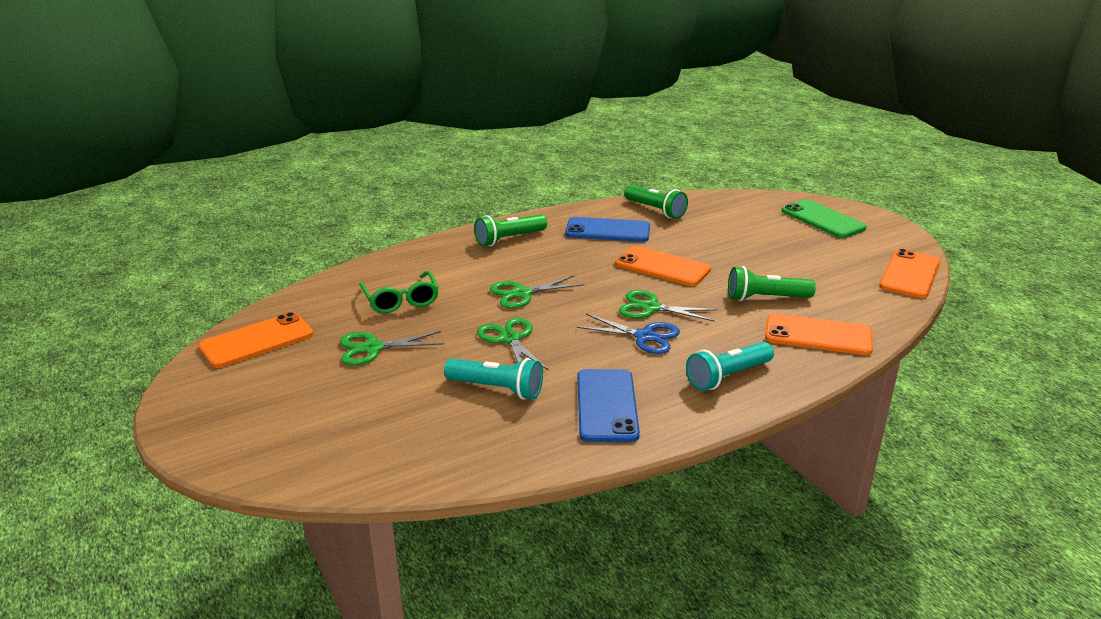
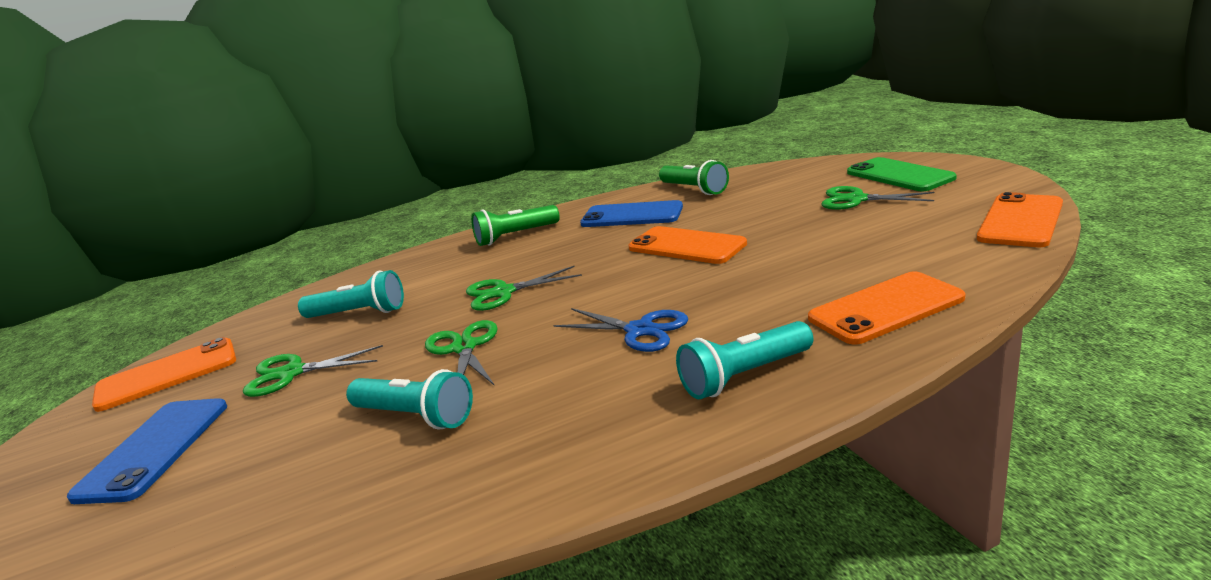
camera: 10 degrees right, 5 degrees down
(401, 300) = (359, 313): green glasses -> turquoise flashlight
(606, 405) = (556, 431): blue phone -> blue phone (154, 449)
(650, 308) = (658, 294): green scissors -> green scissors (856, 199)
(766, 298) = (815, 268): green flashlight -> none
(818, 335) = (885, 308): orange phone -> orange phone turned 45 degrees counterclockwise

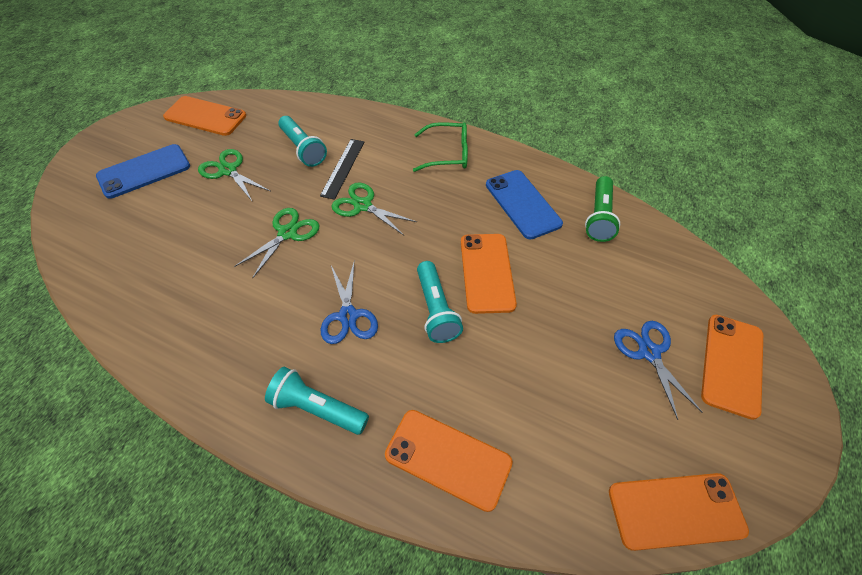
camera: 45 degrees right, 30 degrees up
(415, 416) = (210, 261): turquoise flashlight -> turquoise flashlight (435, 310)
(432, 294) = (343, 168): none -> black ruler
(515, 236) = (447, 154): green flashlight -> green glasses
(856, 199) = (649, 352): green scissors -> blue scissors
(899, 175) = (732, 365): green phone -> orange phone

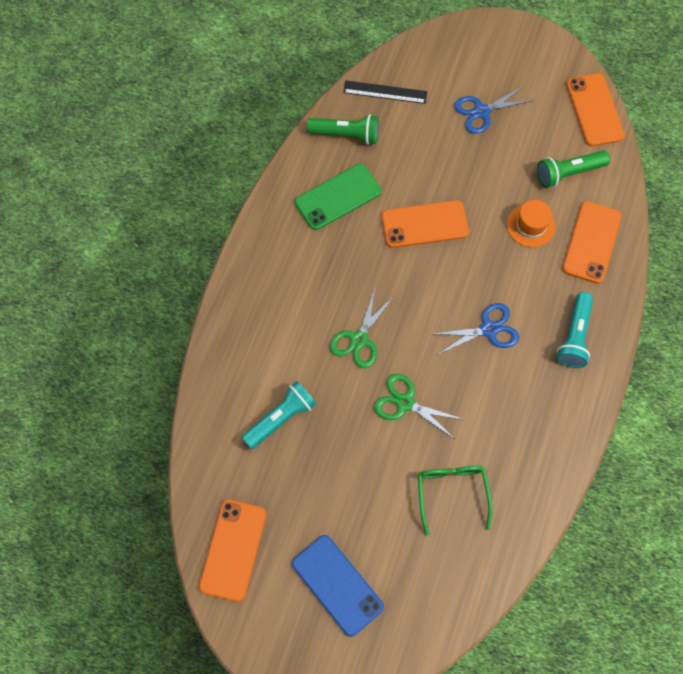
camera: 95 degrees left, 15 degrees up
(228, 170) = (325, 490): green scissors -> none
(343, 168) = (307, 369): black ruler -> black ruler (385, 92)
(435, 310) = (470, 261): turquoise flashlight -> none
(447, 154) = (273, 268): green glasses -> green glasses (452, 492)
(479, 384) = (530, 225): none -> orange hat
(522, 204) = (338, 197): blue phone -> green phone
(560, 447) = (568, 173): none -> green flashlight
(732, 365) = (482, 61): orange phone -> none

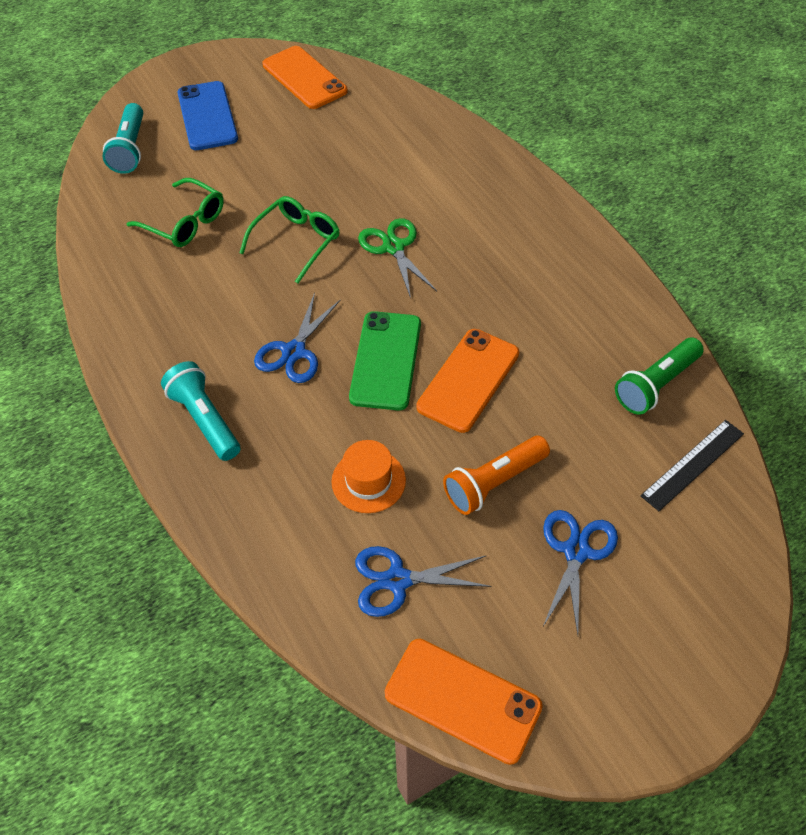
camera: 130 degrees right, 15 degrees down
(281, 418) = (378, 156): turquoise flashlight -> turquoise flashlight (130, 149)
(337, 585) = (207, 116): blue phone -> blue phone turned 75 degrees clockwise
(338, 197) = (574, 327): green phone -> green phone (386, 360)
(405, 403) = (296, 242): green scissors -> green glasses
(477, 169) = (494, 482): none -> orange flashlight
(568, 173) = (398, 580): green flashlight -> blue scissors
(591, 242) = (285, 527): orange phone -> none

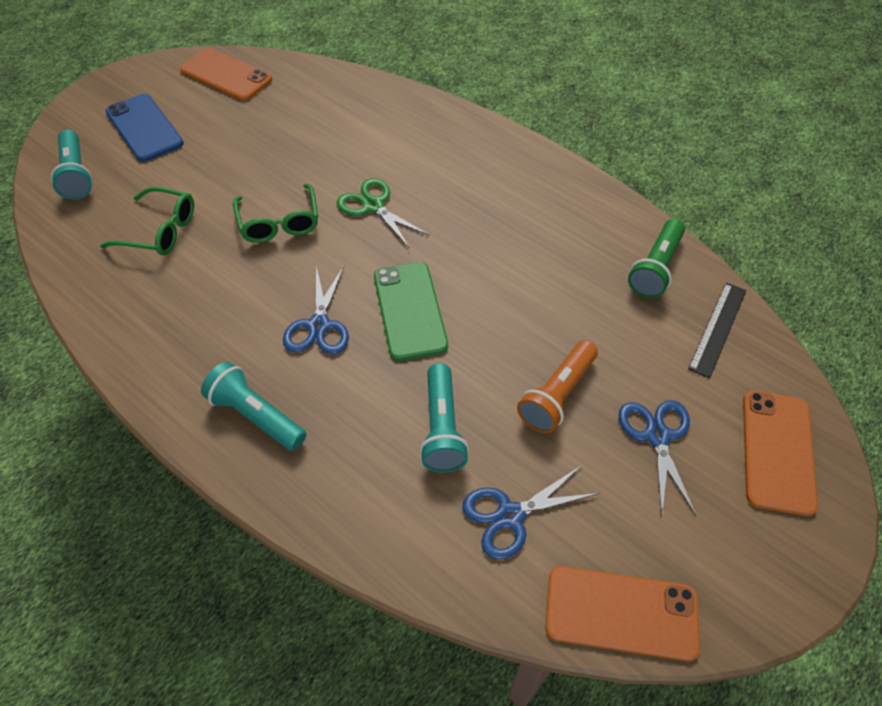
camera: 20 degrees left, 0 degrees up
(296, 242) = (279, 223): green glasses -> green glasses turned 150 degrees clockwise
(368, 481) = (442, 428): orange hat -> turquoise flashlight
(468, 380) = (493, 308): orange phone -> orange phone (777, 451)

